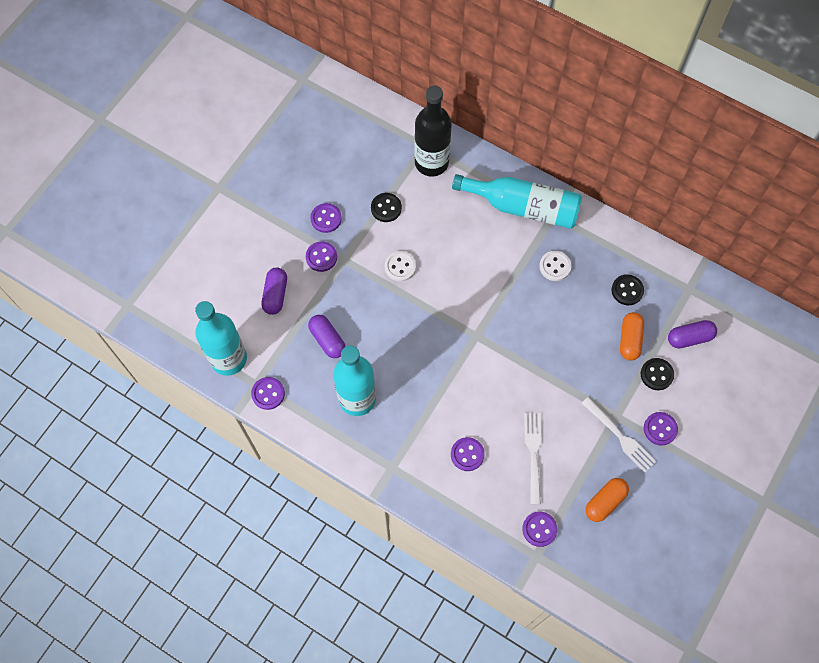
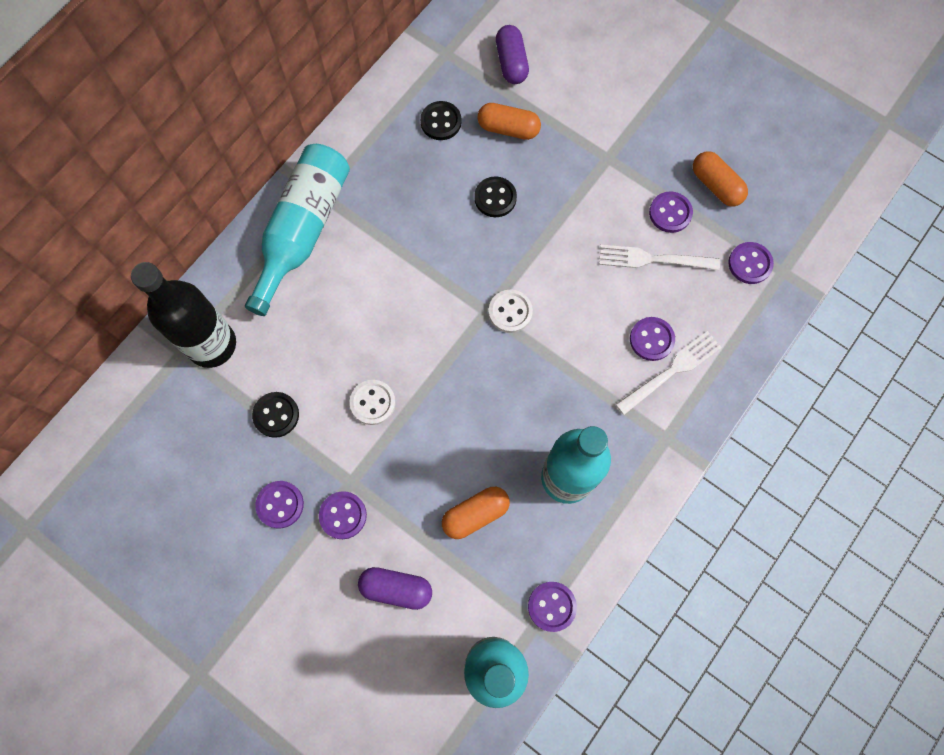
camera: 85 degrees left, 5 degrees up
(327, 340) = (475, 514): purple capsule -> orange capsule
(555, 266) = (397, 202): white button -> white button (510, 312)
(620, 436) = (634, 157): white fork -> white fork (671, 371)
(656, 374) = (556, 105): black button -> black button (495, 198)
(660, 429) = (626, 112): purple button -> purple button (670, 213)

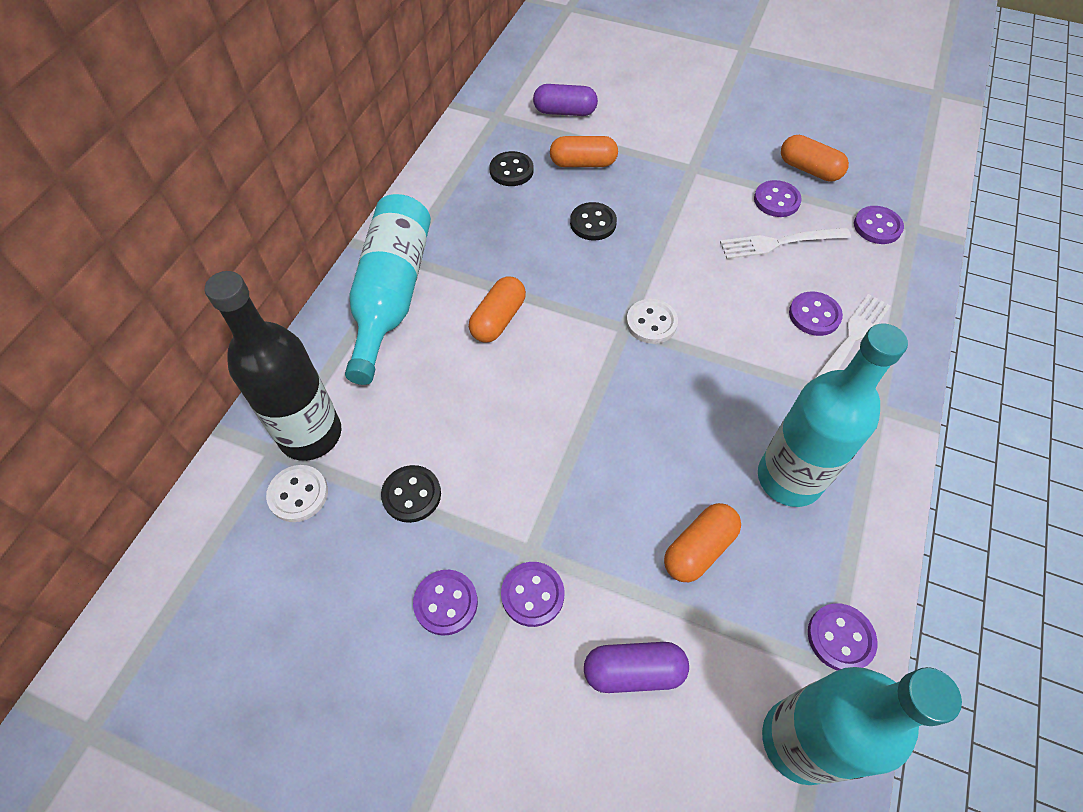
camera: 15 degrees left, 15 degrees down
(372, 403) = (527, 452): white button -> white button (298, 494)
(384, 277) = (498, 319): none -> orange capsule
(511, 63) = (565, 112): purple capsule -> purple capsule turned 60 degrees counterclockwise

